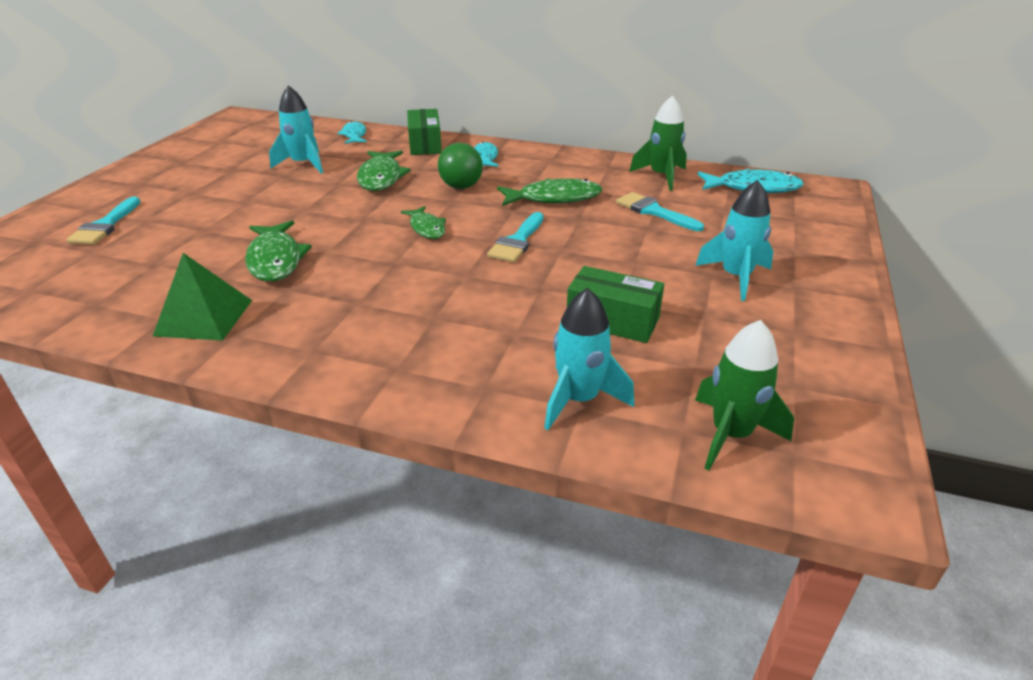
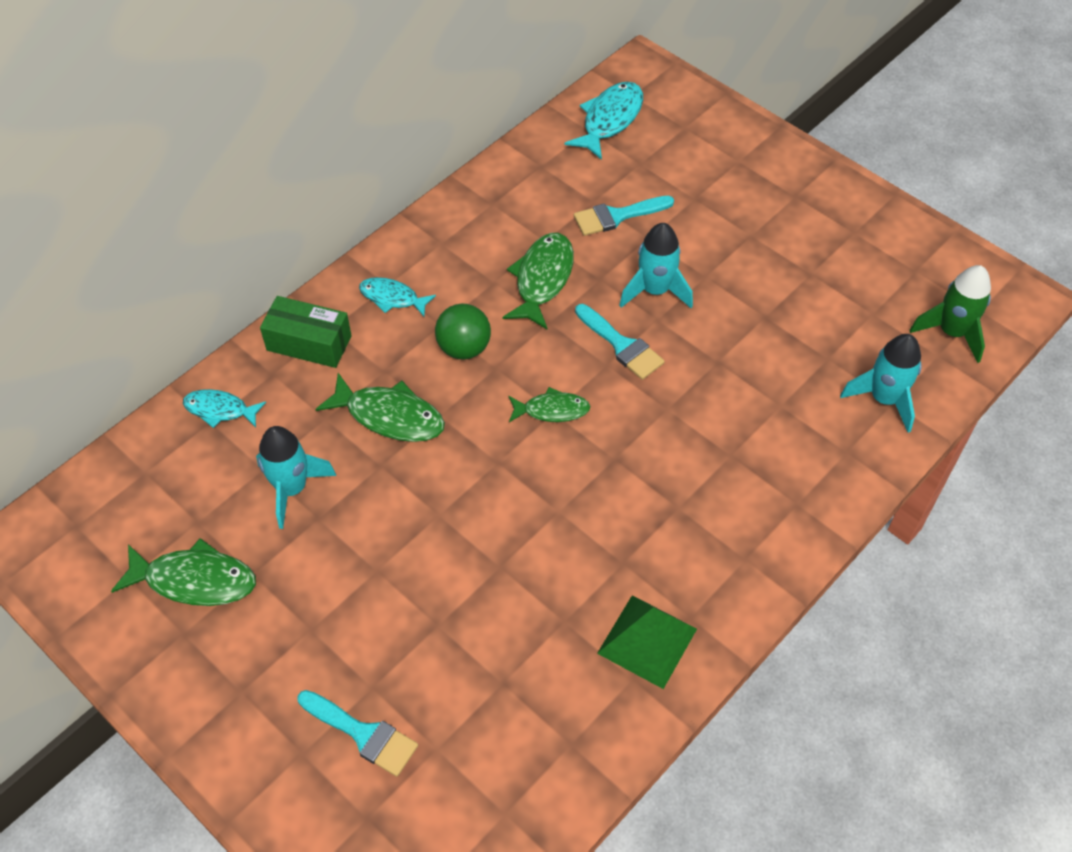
camera: 65 degrees left, 20 degrees up
(275, 260) = (554, 561): green fish -> green fish (194, 580)
(612, 321) = (791, 334): green box -> none
(661, 176) = (542, 172): green rocket -> none
(735, 277) = (763, 223): turquoise rocket -> turquoise rocket (655, 291)

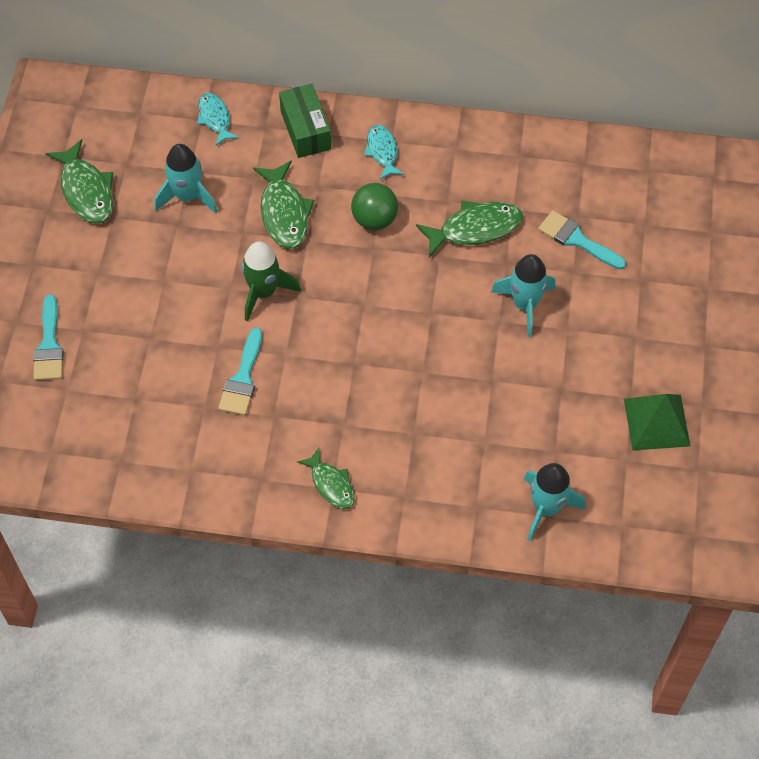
camera: 55 degrees right, 5 degrees up
(552, 410) = (364, 303): green fish -> green fish (331, 484)
(609, 120) = (672, 178): turquoise fish -> none
(621, 345) = (456, 312): turquoise brush -> turquoise brush (242, 378)
(647, 641) = (224, 463): green pyramid -> green pyramid (656, 422)
(951, 332) = (653, 524): green rocket -> green rocket (263, 292)

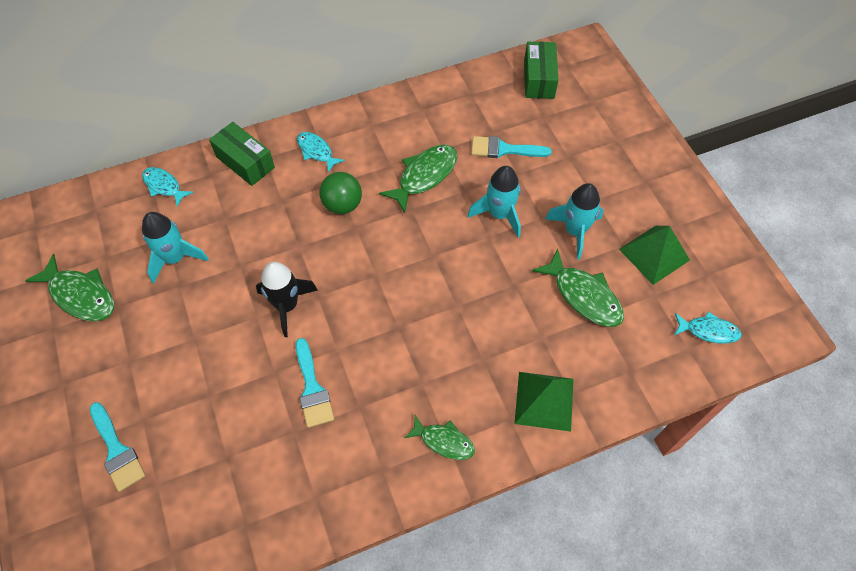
camera: 30 degrees left, 0 degrees up
(263, 292) = (287, 305): green rocket -> black rocket
(284, 213) = (266, 233): green fish -> green fish (583, 296)
(446, 498) = (544, 400): none -> green pyramid
(546, 508) = (624, 365): turquoise rocket -> turquoise rocket (575, 231)
(655, 521) = (708, 331): none -> turquoise fish
(670, 180) = (539, 79): none -> green box

